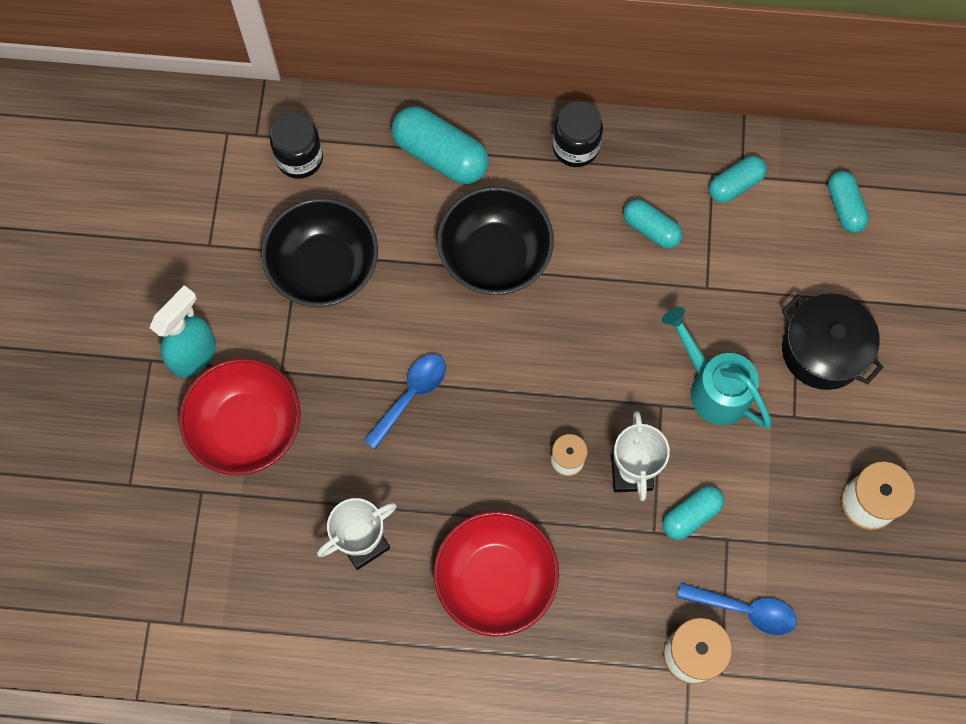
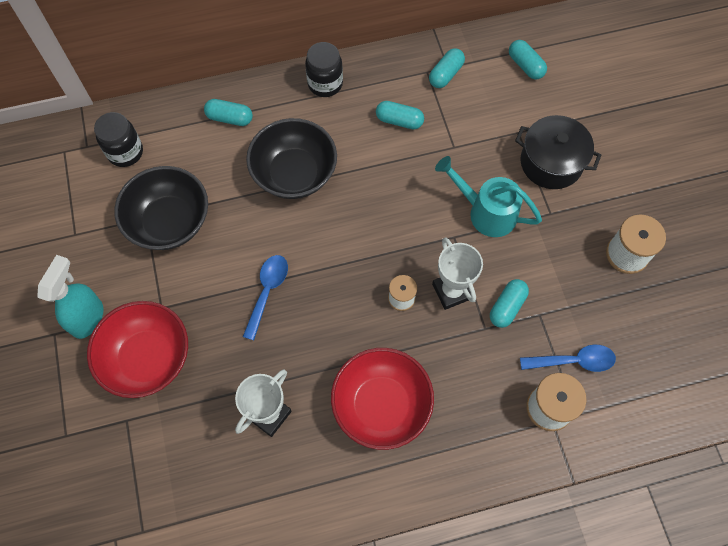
camera: 20 degrees left, 5 degrees down
(440, 155) = (230, 118): turquoise capsule -> turquoise capsule, size x0.60

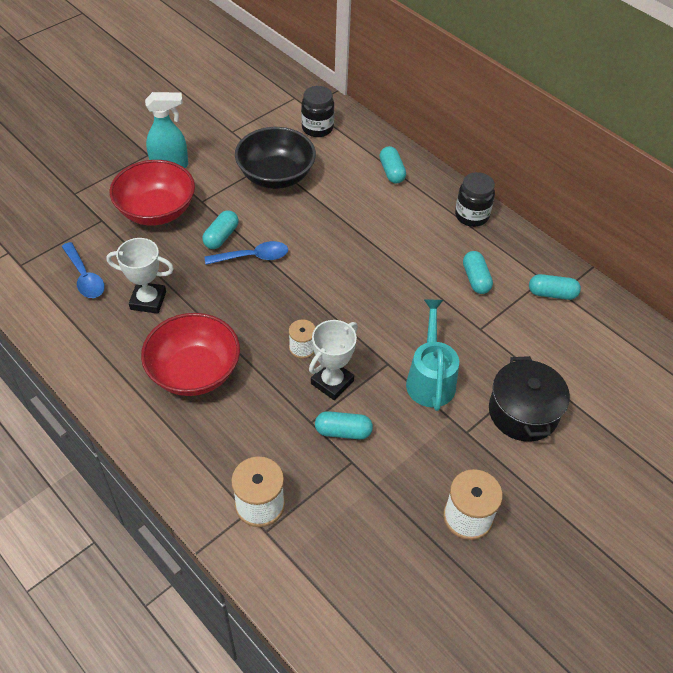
camera: 60 degrees right, 15 degrees down
(294, 173) = (371, 231): black bowl -> none
(525, 66) = (615, 351): turquoise capsule -> turquoise capsule (221, 237)
(573, 361) = (320, 508): blue spoon -> blue spoon (85, 277)

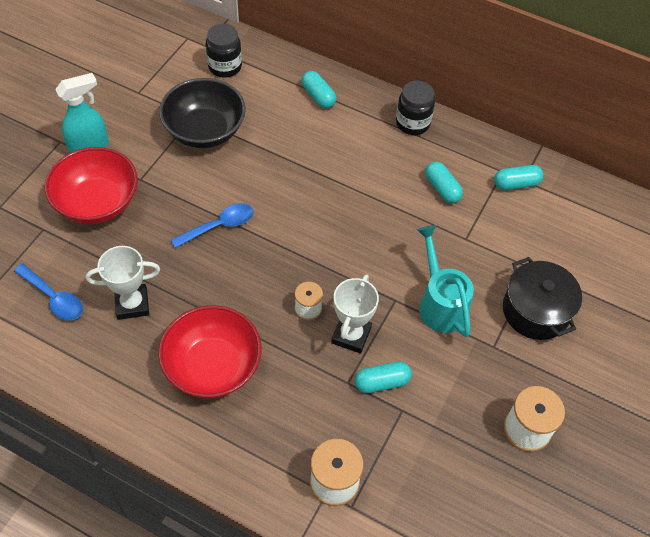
camera: 20 degrees left, 5 degrees up
(221, 237) = (177, 213): turquoise capsule -> none

